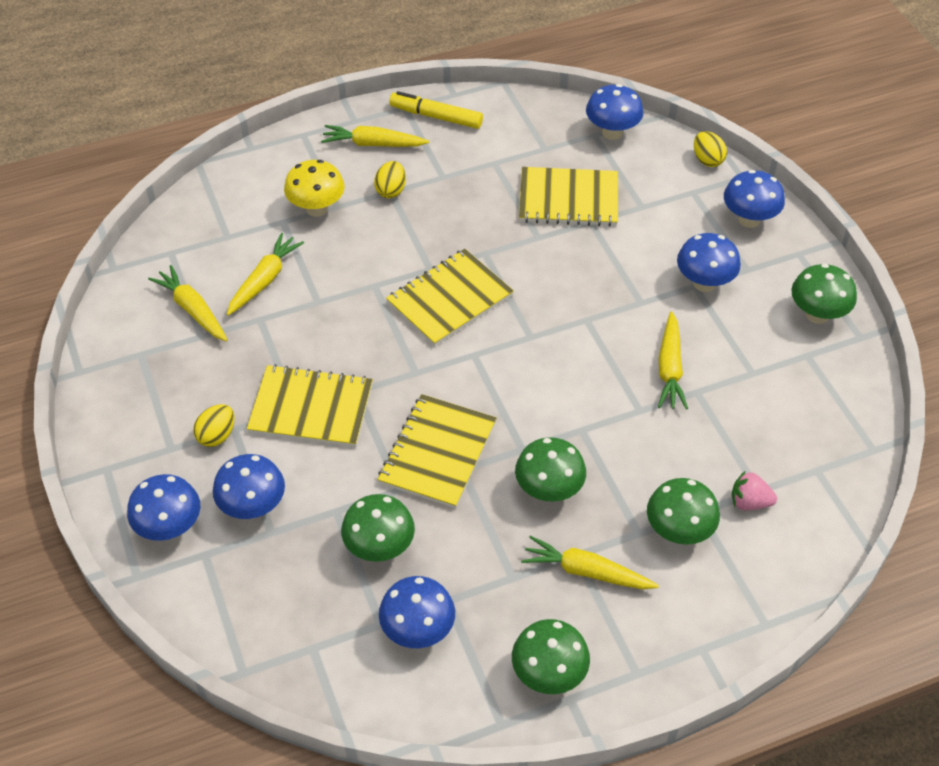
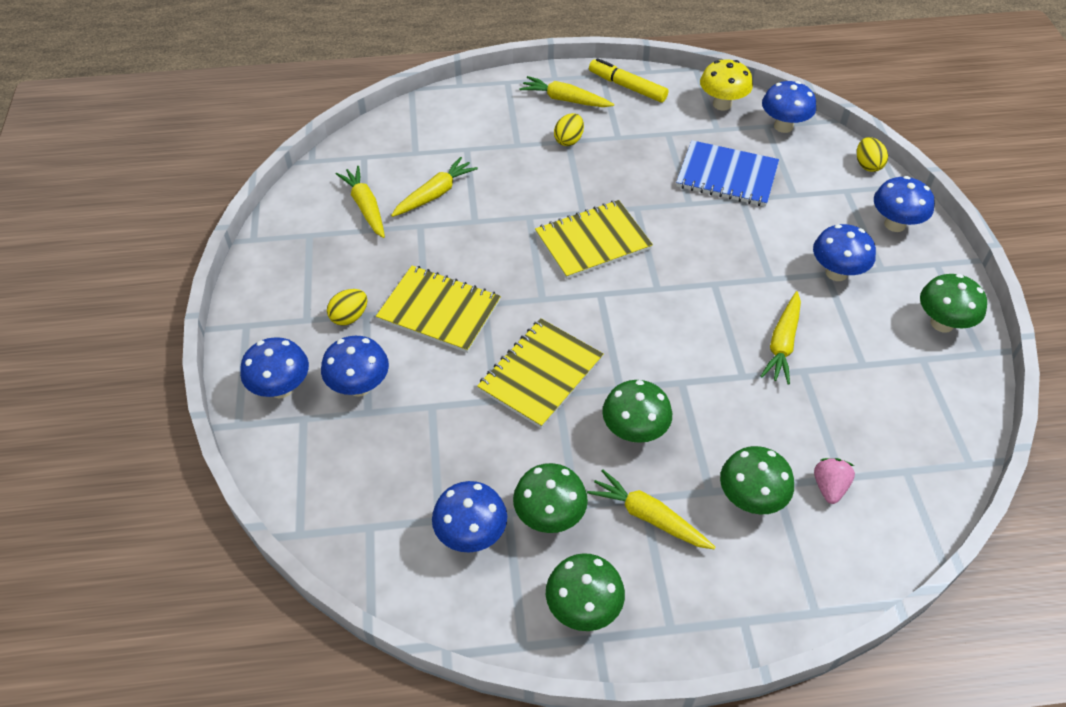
camera: 15 degrees right, 0 degrees up
(317, 208) = (499, 143): yellow mushroom -> yellow mushroom (722, 104)
(379, 548) = (460, 449): green mushroom -> green mushroom (549, 516)
(568, 199) = (727, 176): yellow notebook -> blue notebook
(749, 502) = (829, 487): pink strawberry -> pink strawberry turned 75 degrees clockwise

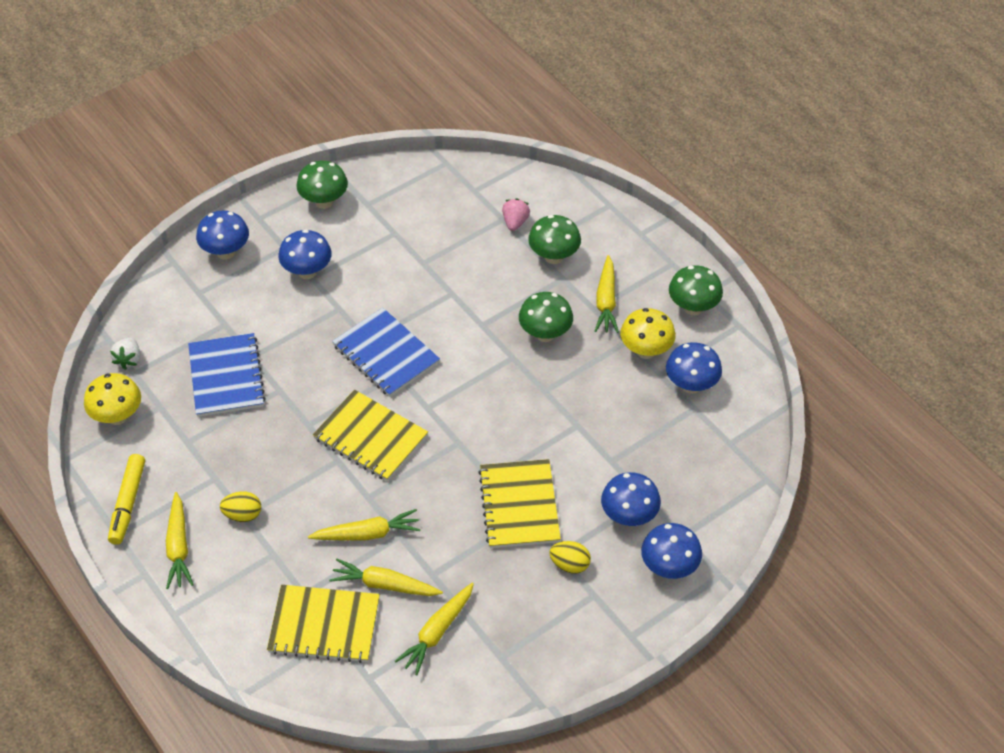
camera: 120 degrees left, 0 degrees up
(540, 374) = (534, 409): yellow notebook -> yellow notebook (324, 625)
(549, 516) = (646, 351): green mushroom -> yellow mushroom
(687, 289) = (386, 354): none -> blue notebook
(782, 344) = (405, 281): yellow carrot -> yellow carrot (367, 534)
(783, 126) = (129, 360): blue mushroom -> white strawberry
(829, 487) = (515, 222): pink strawberry -> pink strawberry turned 120 degrees clockwise
(867, 165) = (155, 287): yellow egg -> none

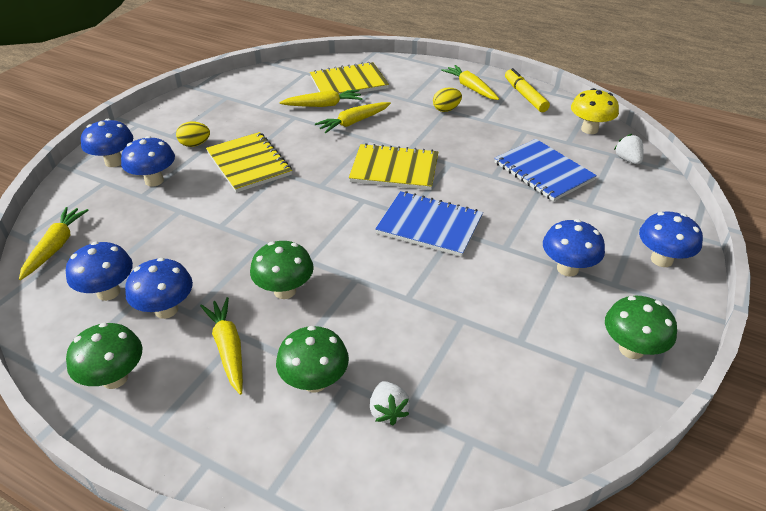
camera: 155 degrees right, 10 degrees down
(437, 632) = (274, 96): yellow carrot -> yellow carrot (56, 247)
(515, 222) = (388, 411): pink strawberry -> white strawberry
(646, 351) = (166, 310): yellow mushroom -> blue mushroom

